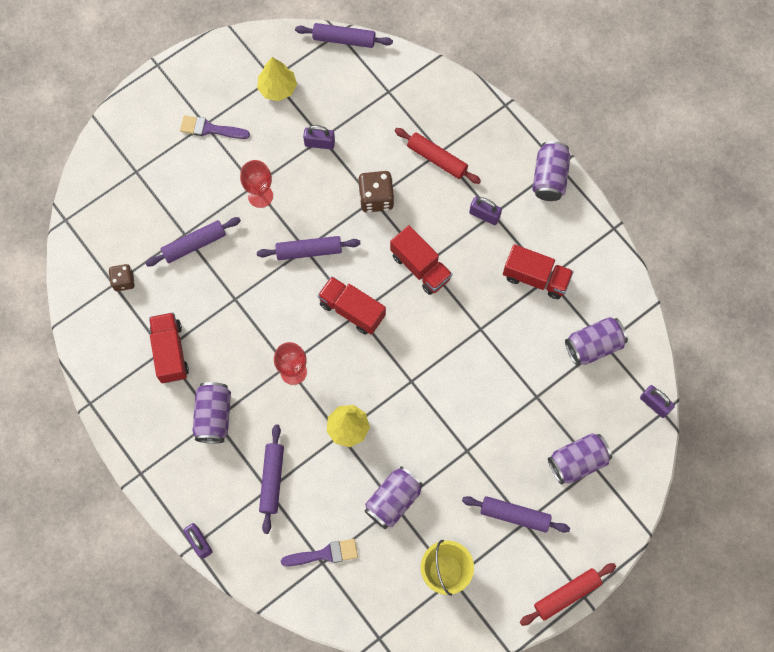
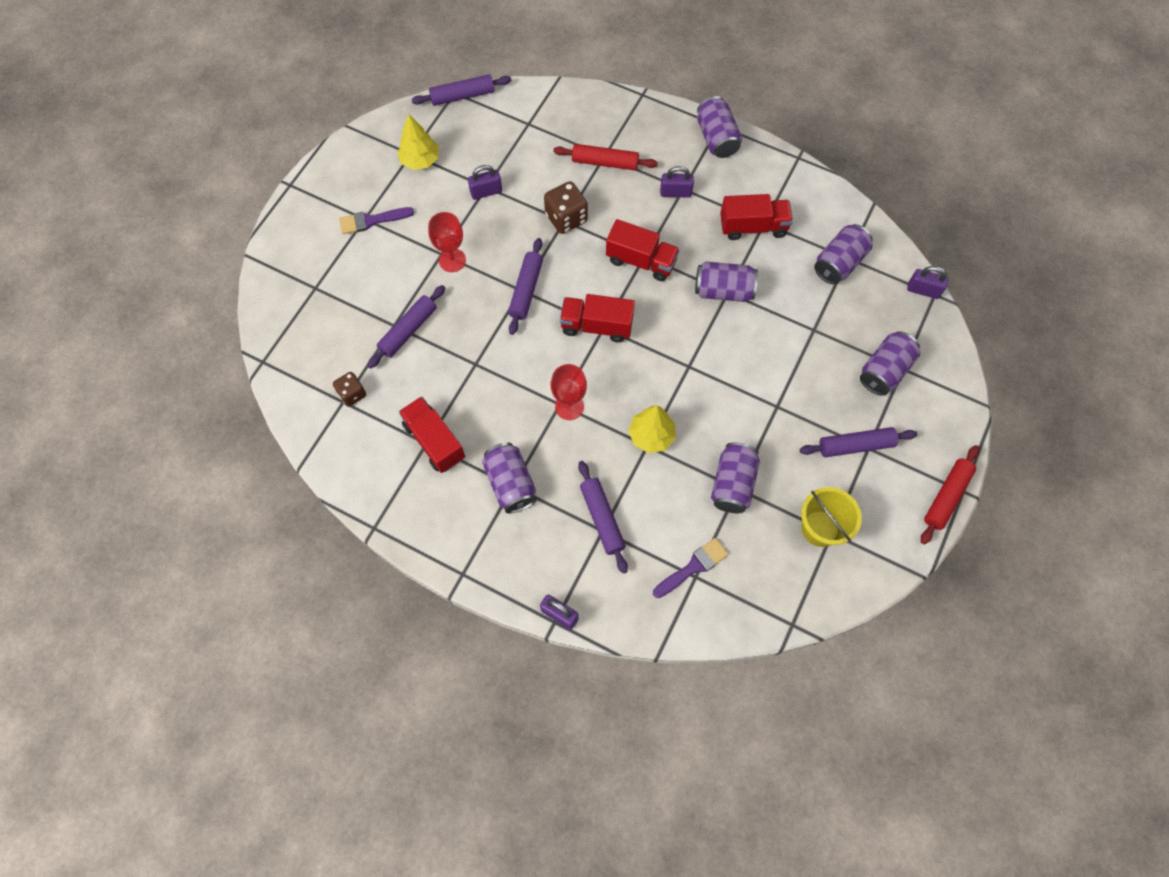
camera: 25 degrees left, 5 degrees down
(309, 251) = (526, 290): purple rolling pin -> purple rolling pin turned 45 degrees counterclockwise
(477, 326) = (723, 291): none -> purple can

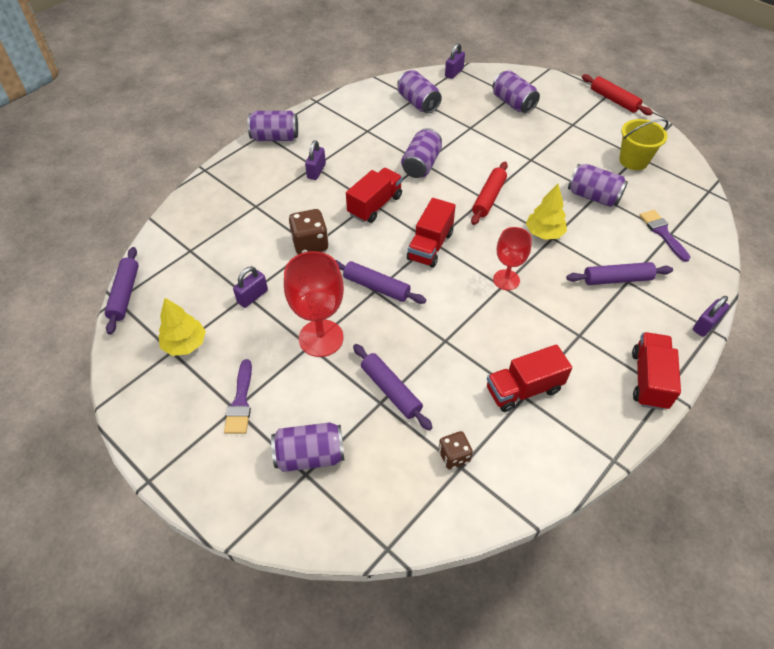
camera: 75 degrees left, 15 degrees down
(452, 260) = (321, 338): red goblet -> red goblet, size x1.57
(486, 192) = (252, 296): purple padlock -> purple padlock turned 45 degrees clockwise
(510, 483) = (577, 336): purple can -> purple can (310, 455)
(605, 162) = (263, 207): red rolling pin -> red rolling pin (488, 198)
(753, 227) = (368, 137): red truck -> red truck (649, 379)
(855, 445) = (570, 129): purple rolling pin -> none

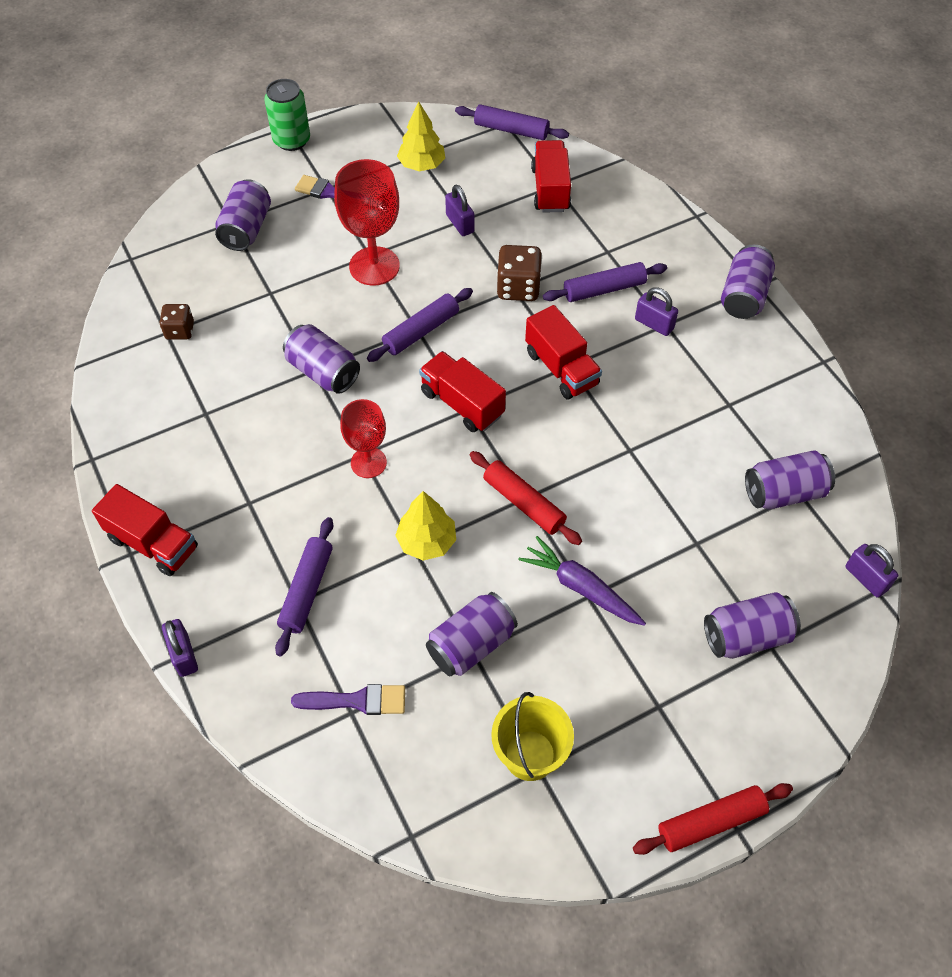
camera: 110 degrees right, 5 degrees up
(170, 467) = (292, 140): none -> green can
(391, 390) = (279, 305): purple rolling pin -> purple rolling pin (604, 289)
(421, 165) = (626, 446): purple can -> purple can (323, 372)
(523, 389) = (214, 416): red truck -> red truck (550, 189)
(528, 163) = (580, 588): none -> purple carrot

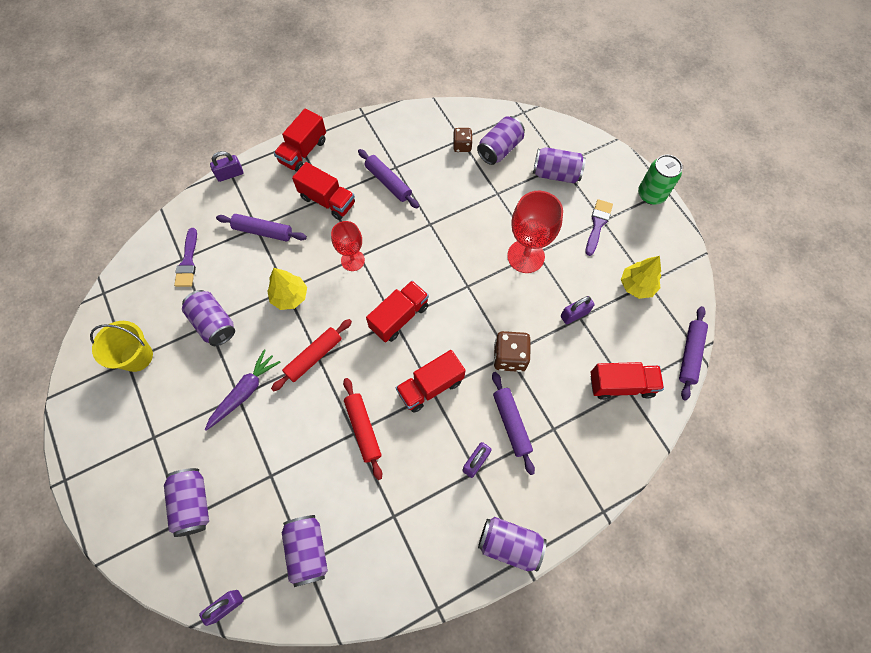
camera: 90 degrees right, 10 degrees up
(257, 502) = (327, 200): none -> red truck
(323, 372) = (428, 229): purple can -> purple can (499, 149)
(421, 331) = (464, 289): purple rolling pin -> purple rolling pin (388, 182)
(711, 822) = (73, 463): red rolling pin -> red rolling pin (363, 429)

